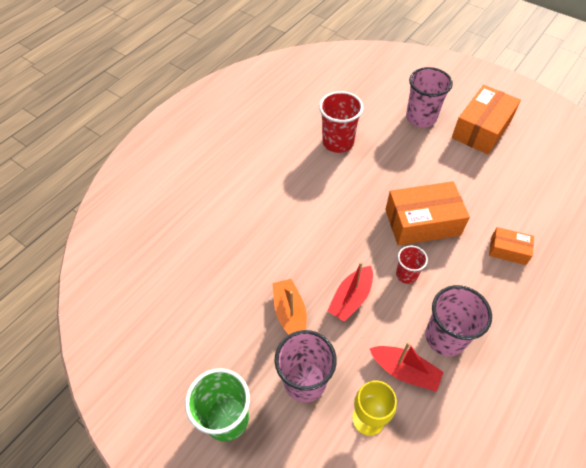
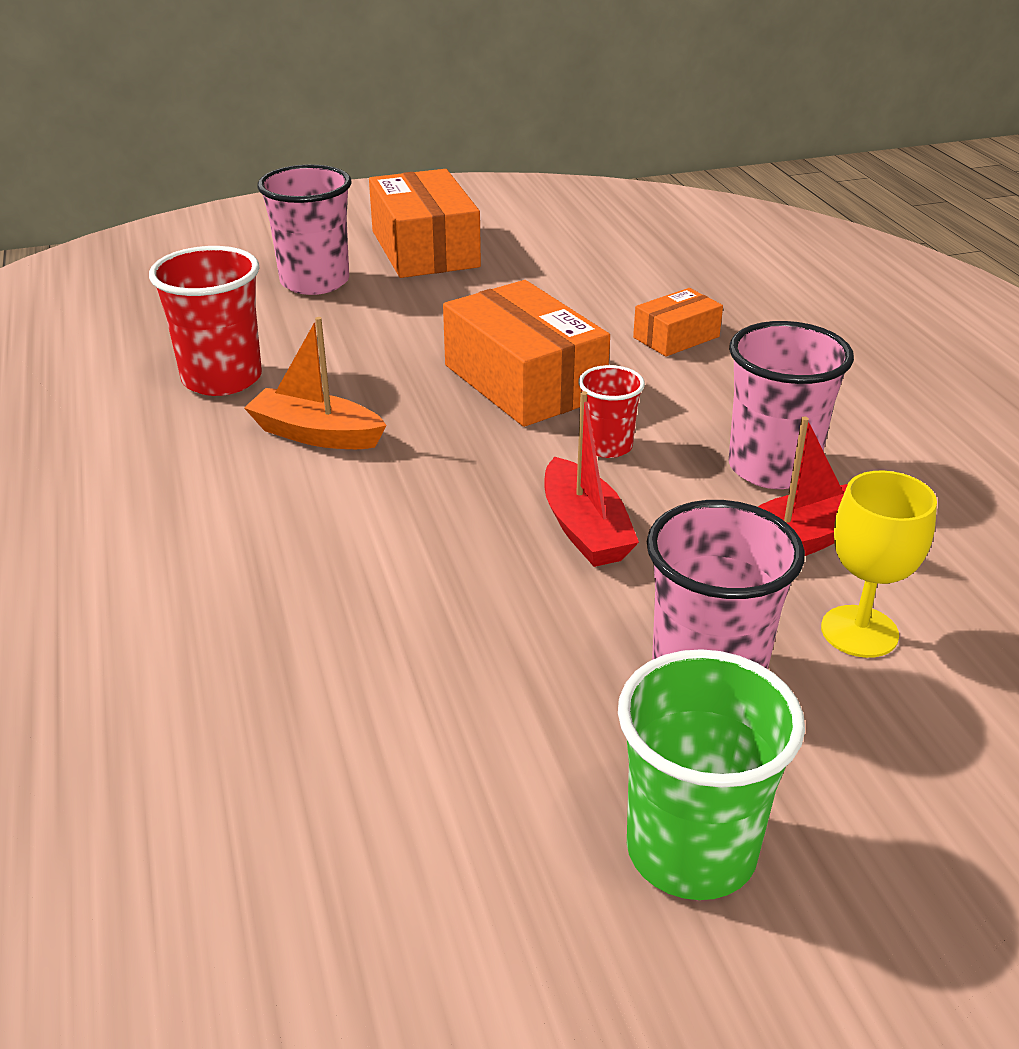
camera: 55 degrees left, 20 degrees down
(290, 313) = (530, 624): orange boat -> orange boat (316, 434)
(422, 222) = (524, 381): orange box -> orange box turned 60 degrees counterclockwise

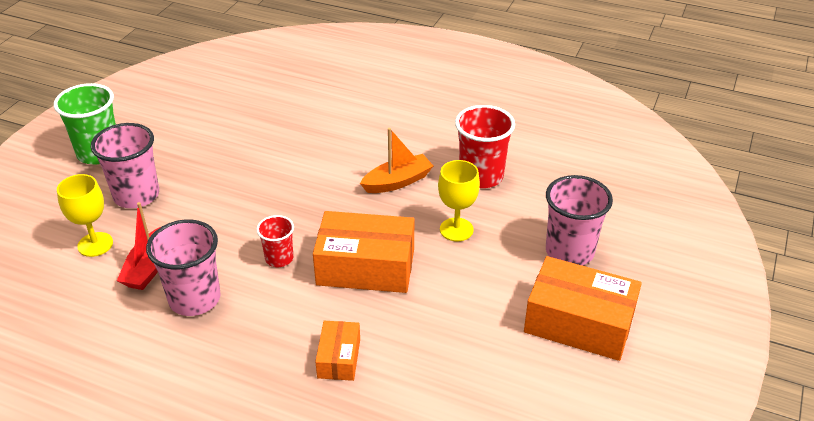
camera: 130 degrees right, 5 degrees up
(366, 354) = (456, 229): none -> yellow goblet
(585, 529) = (238, 216): red boat -> none

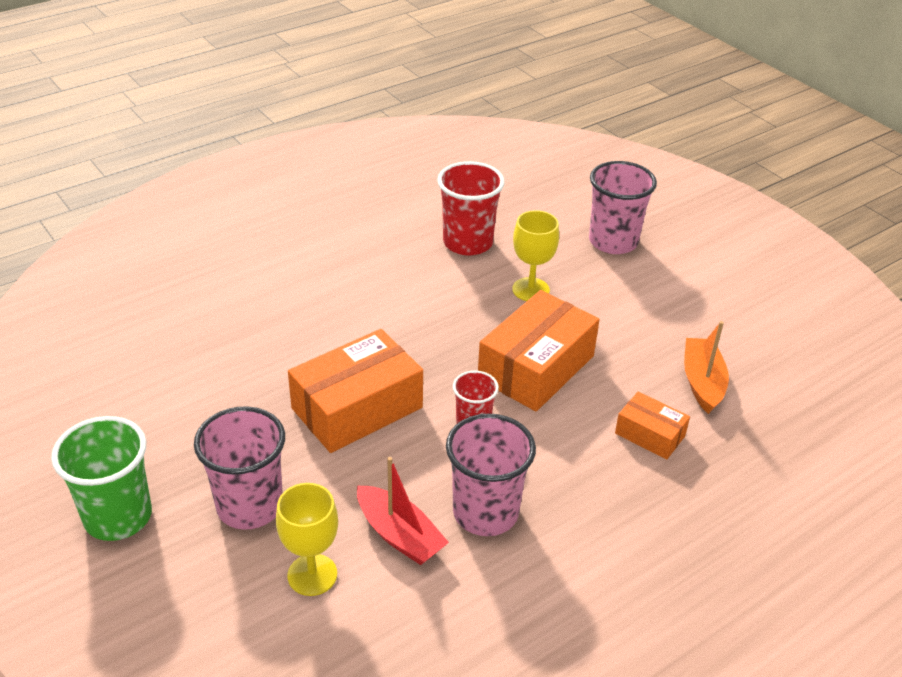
camera: 60 degrees left, 0 degrees up
(397, 182) = (426, 295): orange boat -> orange boat (702, 382)
(579, 323) = (701, 276): orange box -> orange box (357, 408)

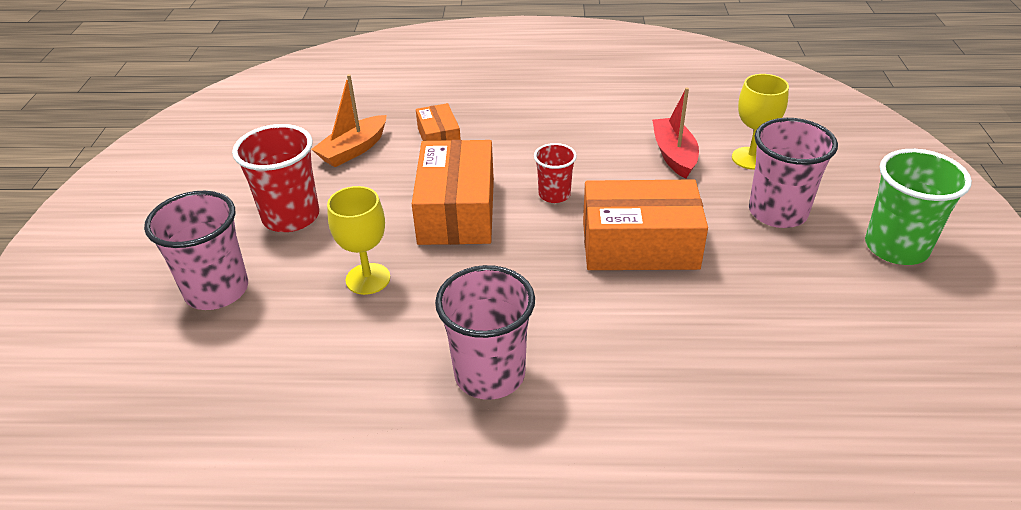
camera: 140 degrees left, 0 degrees up
(467, 243) = (354, 369): red cup -> red cup (291, 217)
(485, 512) = (603, 144): pink cup -> pink cup (490, 374)
(536, 367) = (456, 211): orange box -> orange box turned 75 degrees counterclockwise

